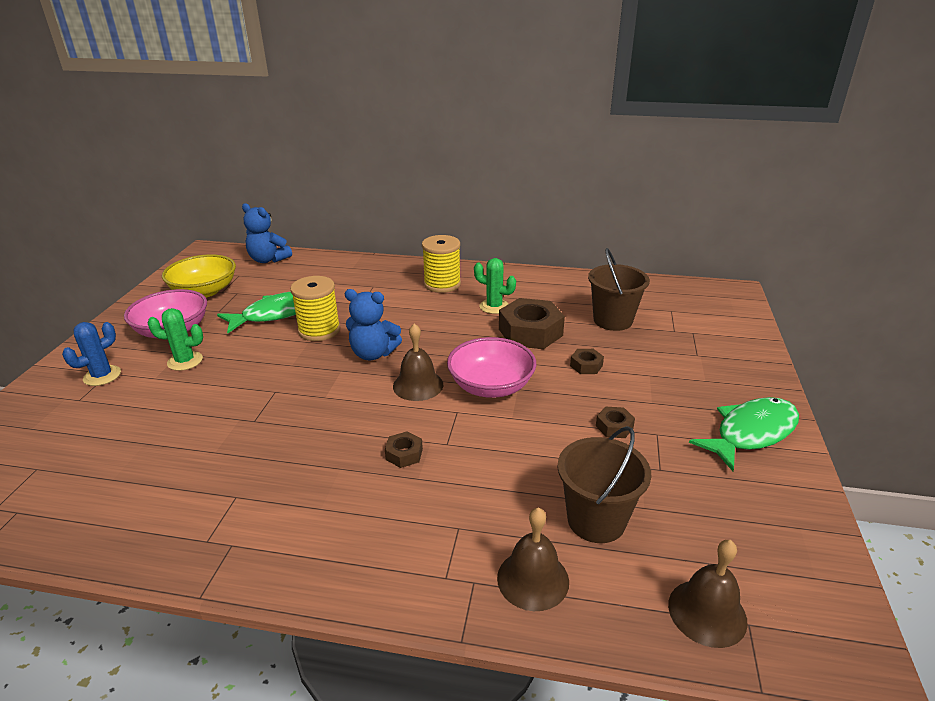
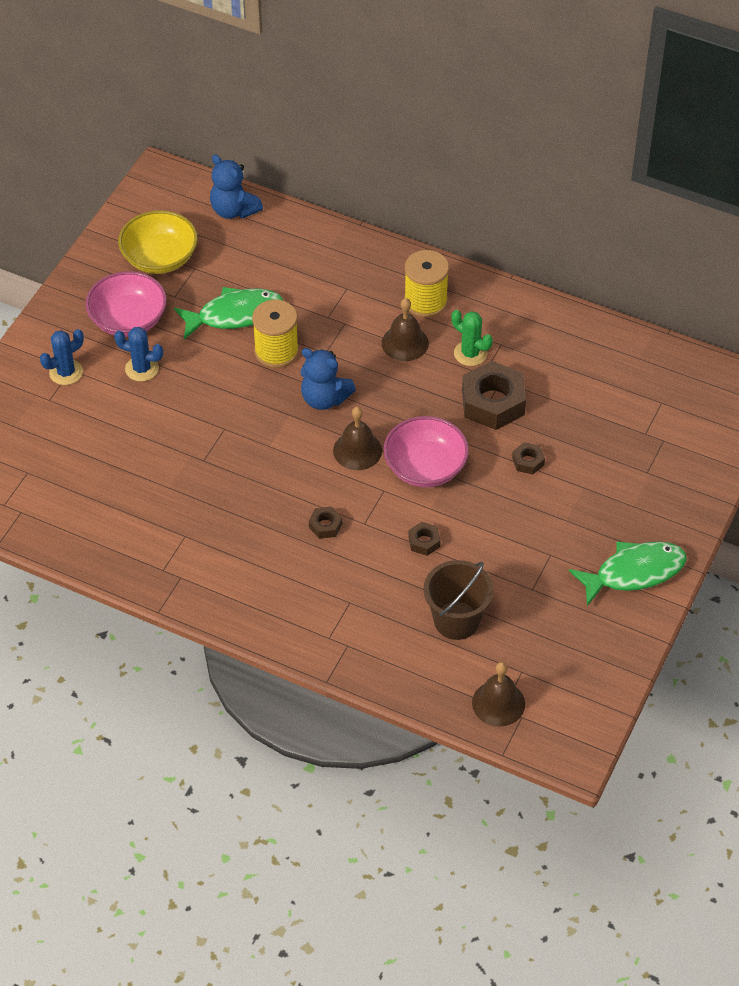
camera: 15 degrees right, 20 degrees up
(185, 361) = (142, 369): green cactus -> blue cactus
(533, 579) = (389, 653): brown bell -> brown bell (405, 343)
(613, 320) = (588, 404): brown bucket -> none
(614, 427) = (517, 539): brown nut -> brown nut (424, 542)

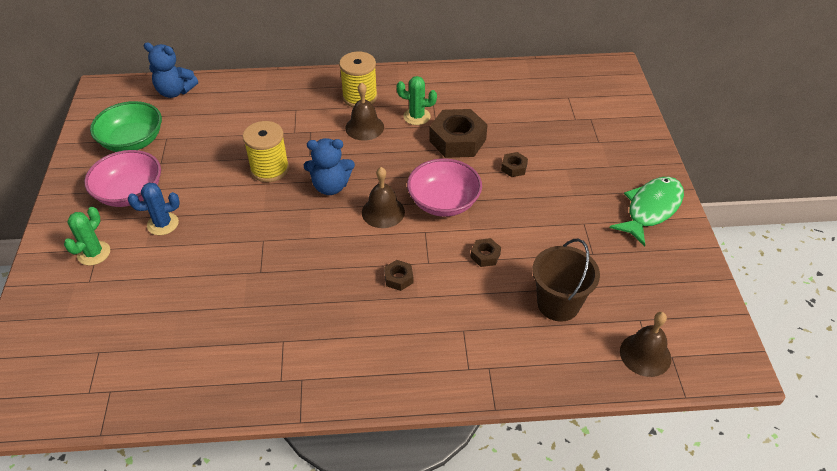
camera: 30 degrees left, 5 degrees down
(66, 372) = (94, 253): blue cactus -> green cactus
(160, 258) = (132, 141): yellow bowl -> green bowl
(235, 315) = (219, 157): green fish -> none

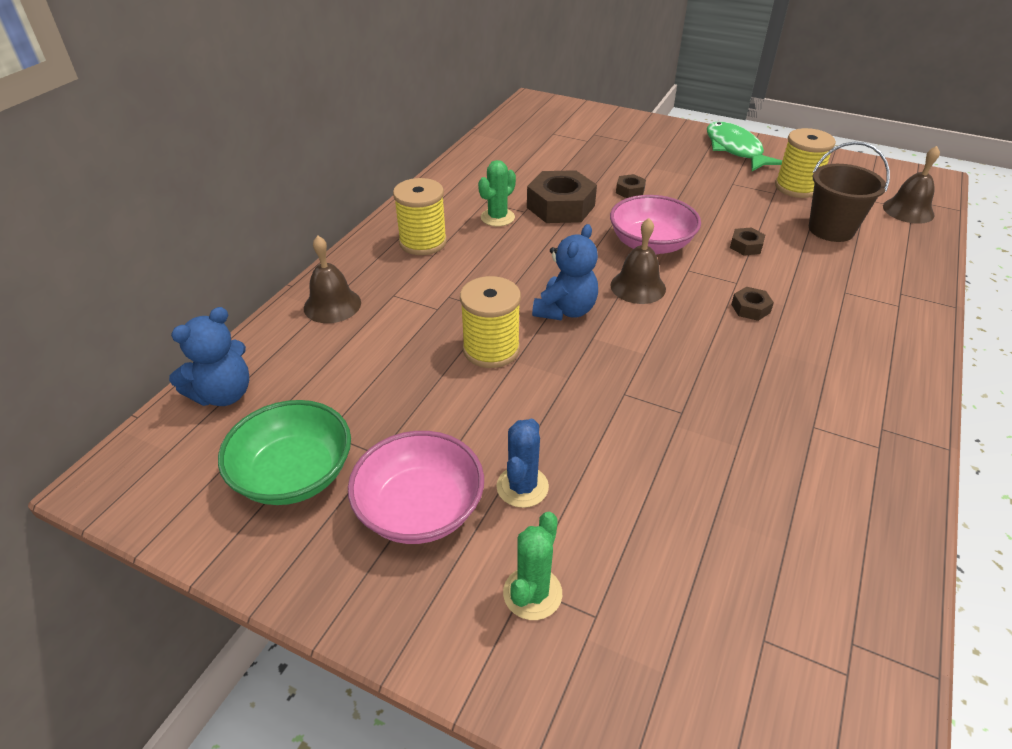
camera: 60 degrees left, 5 degrees down
(94, 253) = (532, 593): green cactus -> green cactus turned 60 degrees clockwise
(364, 127) = (481, 255): brown bell -> brown bell (332, 305)
(616, 266) = (796, 187): none -> yellow spool

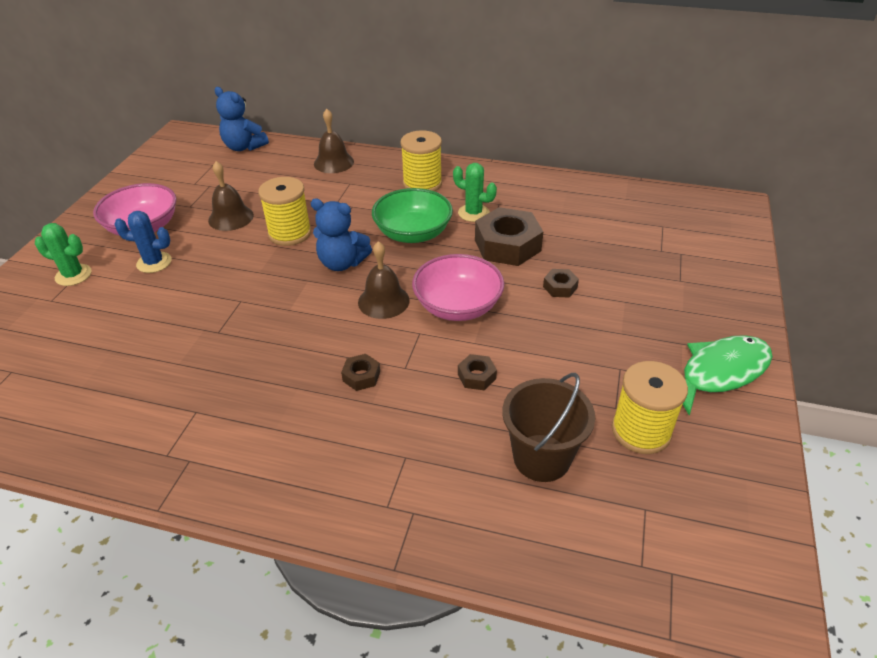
camera: 80 degrees right, 0 degrees up
(294, 475) = (177, 182): green bowl -> green bowl (413, 233)
(908, 210) = (633, 558): brown bell -> brown bell (231, 217)

